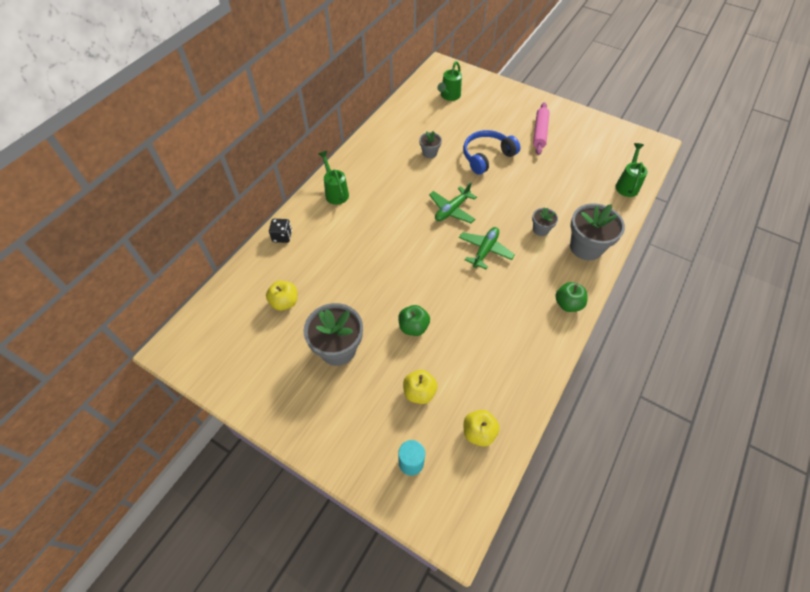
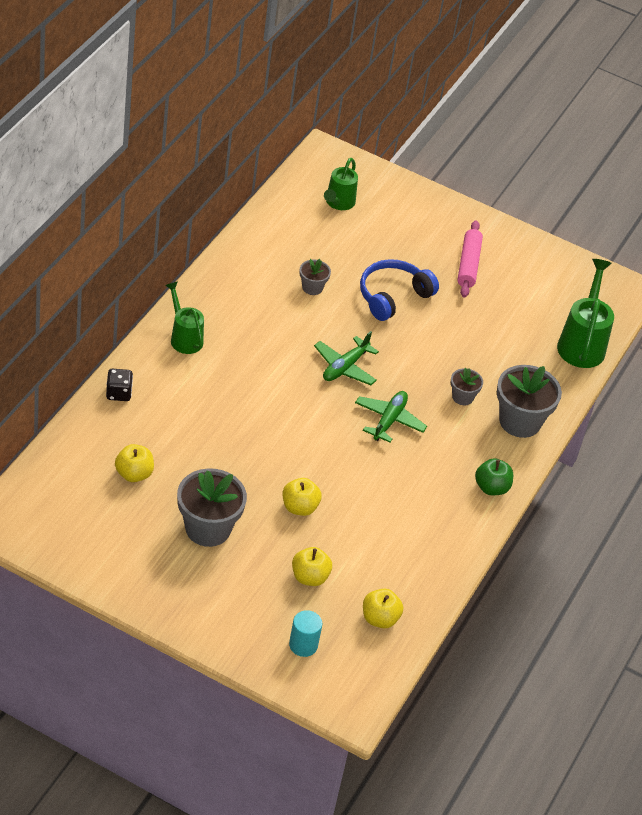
camera: 10 degrees left, 10 degrees down
(413, 327) = (299, 507): green apple -> yellow apple
(627, 185) = (582, 344): green watering can -> green watering can, size x1.54

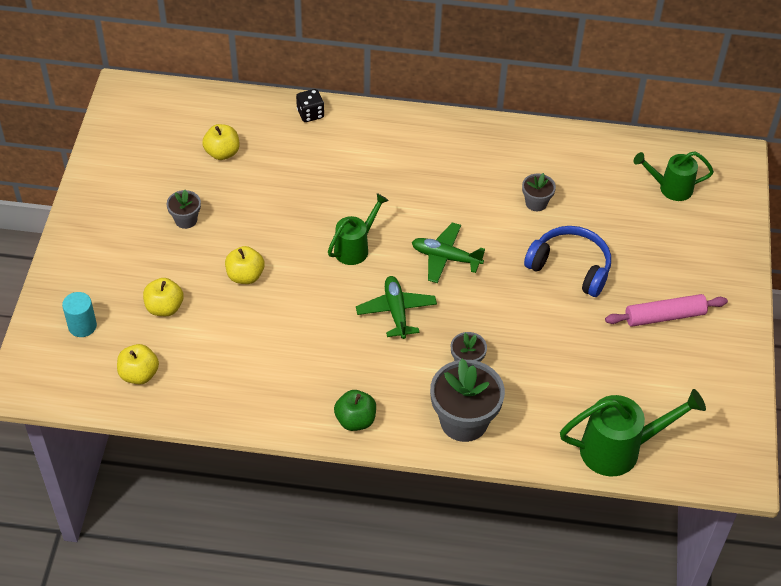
camera: 75 degrees right, 5 degrees up
(184, 338) = (405, 134): green watering can -> green watering can (355, 248)
(208, 528) = (186, 220): grey flower pot -> grey flower pot, size x0.51
(389, 420) = (396, 311): green plane -> green plane turned 105 degrees counterclockwise

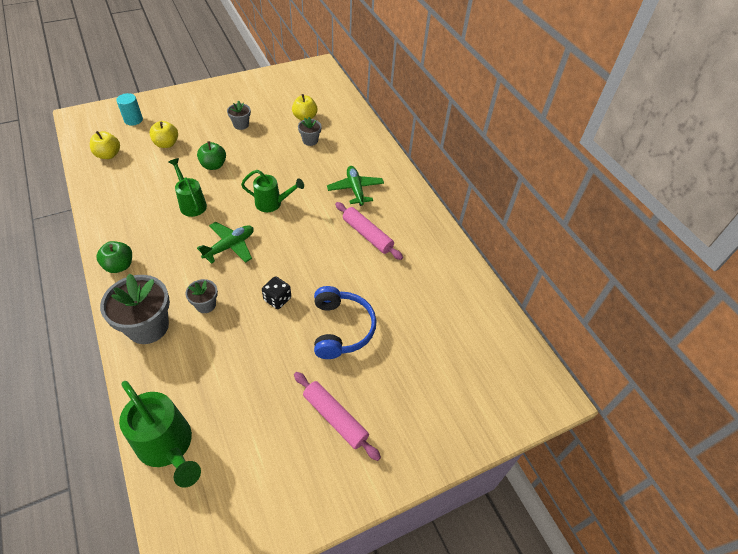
camera: 55 degrees right, 0 degrees up
(245, 276) = (213, 165): yellow apple -> green apple
(310, 114) = (368, 138): black dice -> black dice (277, 299)
(446, 258) = (297, 252): green plane -> green plane (355, 189)
(463, 189) = (367, 235): none -> pink rolling pin
(536, 203) = (388, 280): grey flower pot -> grey flower pot (310, 140)
(671, 188) = (477, 361): green watering can -> green watering can (191, 204)

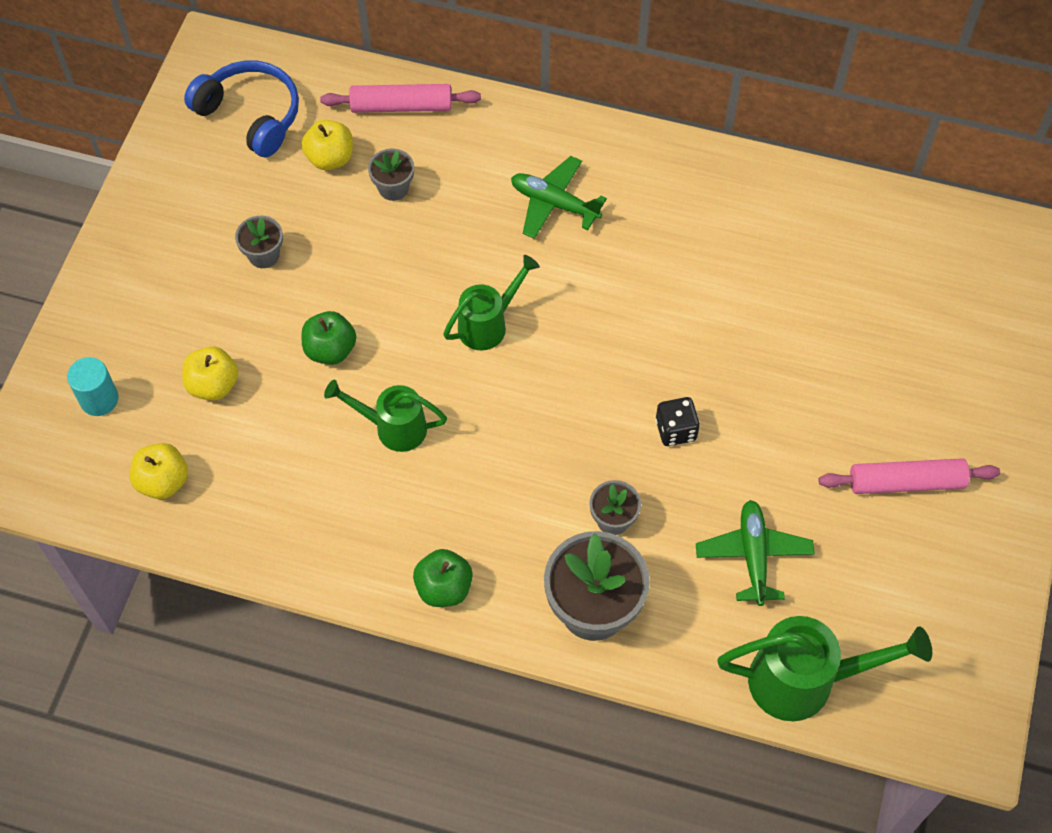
camera: 45 degrees left, 10 degrees up
(230, 246) = (528, 429): green plane -> green plane (753, 556)
(341, 328) = (785, 389): blue headphones -> blue headphones (251, 115)
(367, 235) = (654, 251): pink rolling pin -> pink rolling pin (401, 106)

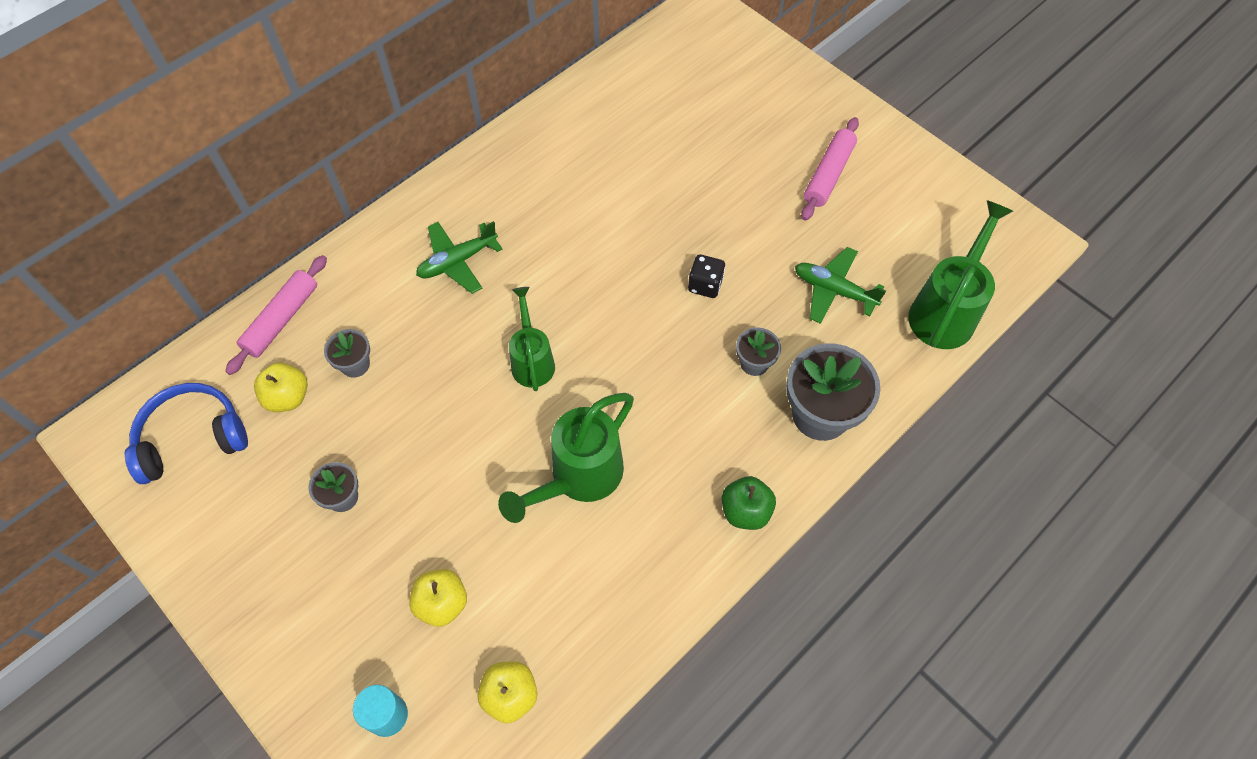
camera: 60 degrees left, 0 degrees up
(330, 350) = (474, 489): green apple -> none
(393, 428) = (579, 477): green watering can -> green watering can, size x1.54

